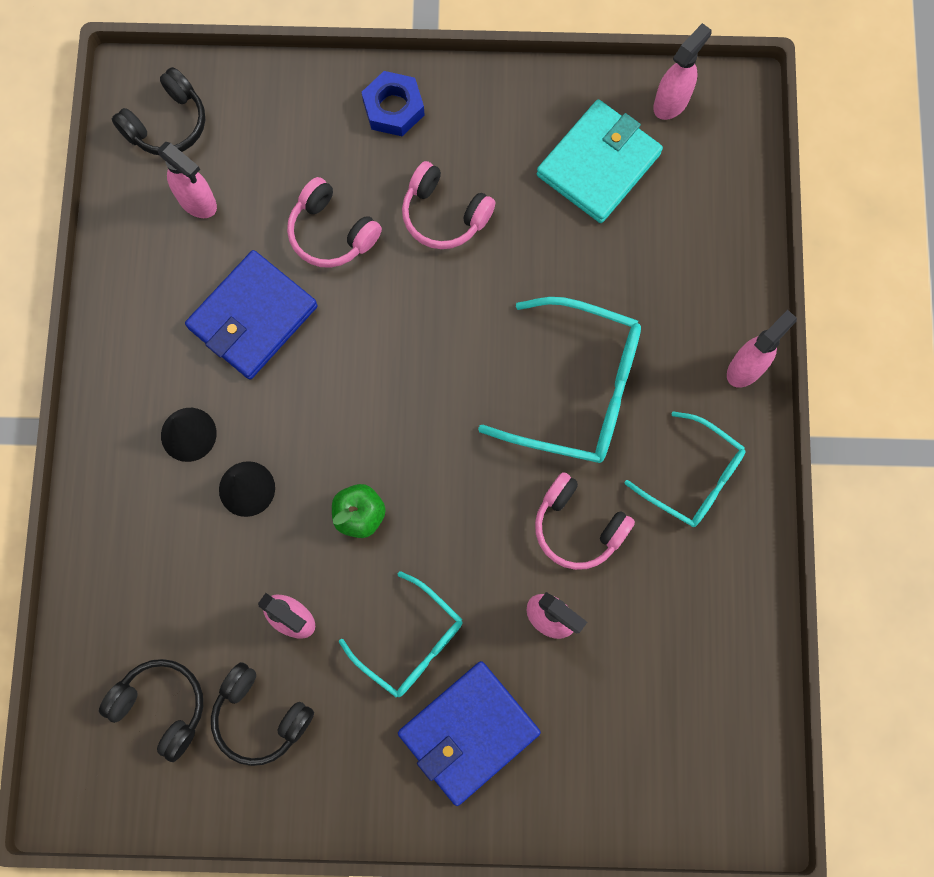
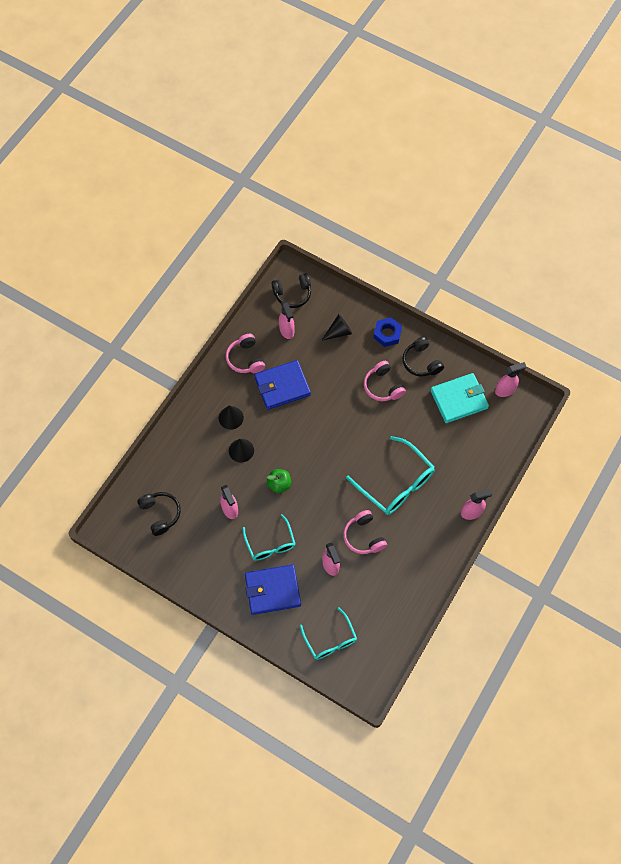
camera: 30 degrees right, 10 degrees down
(260, 716) = (196, 538): black headphones -> black headphones (421, 362)
(299, 152) = (339, 332): none -> black cone
(332, 232) = (333, 370): pink headphones -> pink headphones (245, 359)
(693, 477) = (423, 543): turquoise glasses -> turquoise glasses (330, 640)

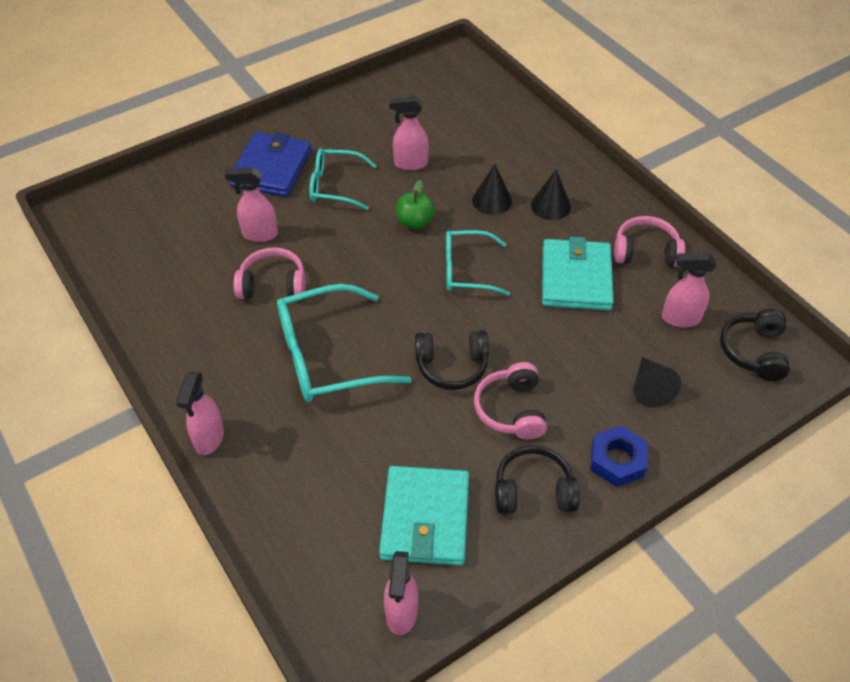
camera: 115 degrees right, 15 degrees down
(160, 514) = (445, 103): black headphones -> black headphones (452, 366)
(282, 386) = (576, 278): blue wallet -> turquoise wallet
(330, 640) = (163, 199): turquoise glasses -> turquoise glasses (466, 270)
(383, 386) = (511, 409): pink headphones -> pink headphones turned 90 degrees counterclockwise

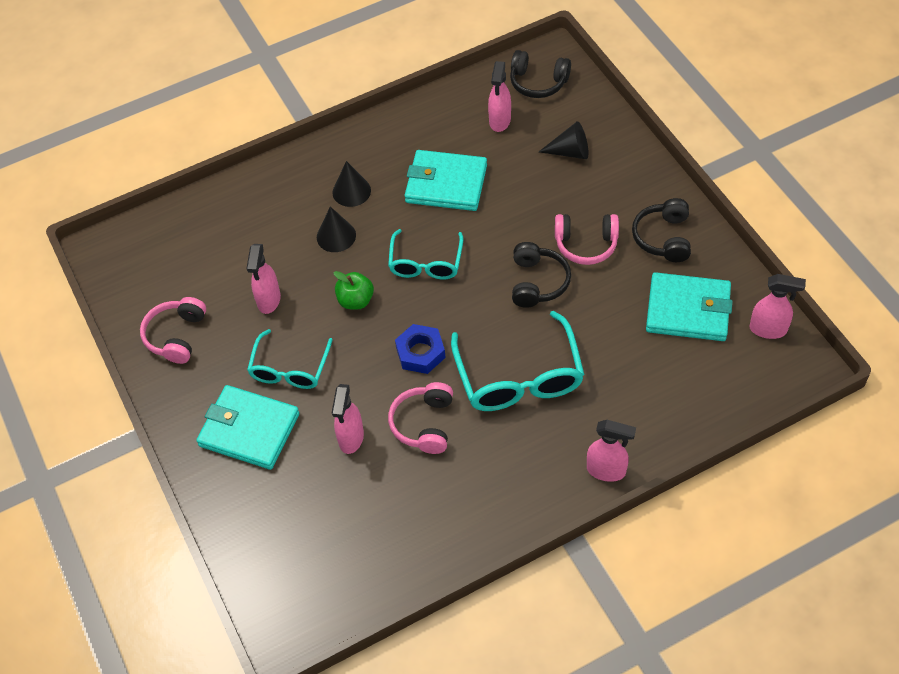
camera: 80 degrees left, 5 degrees up
(271, 168) = (249, 430): blue wallet -> turquoise wallet
(617, 460) = (637, 182): blue nut -> blue nut (420, 353)
(645, 252) = (421, 131): pink headphones -> pink headphones (176, 336)

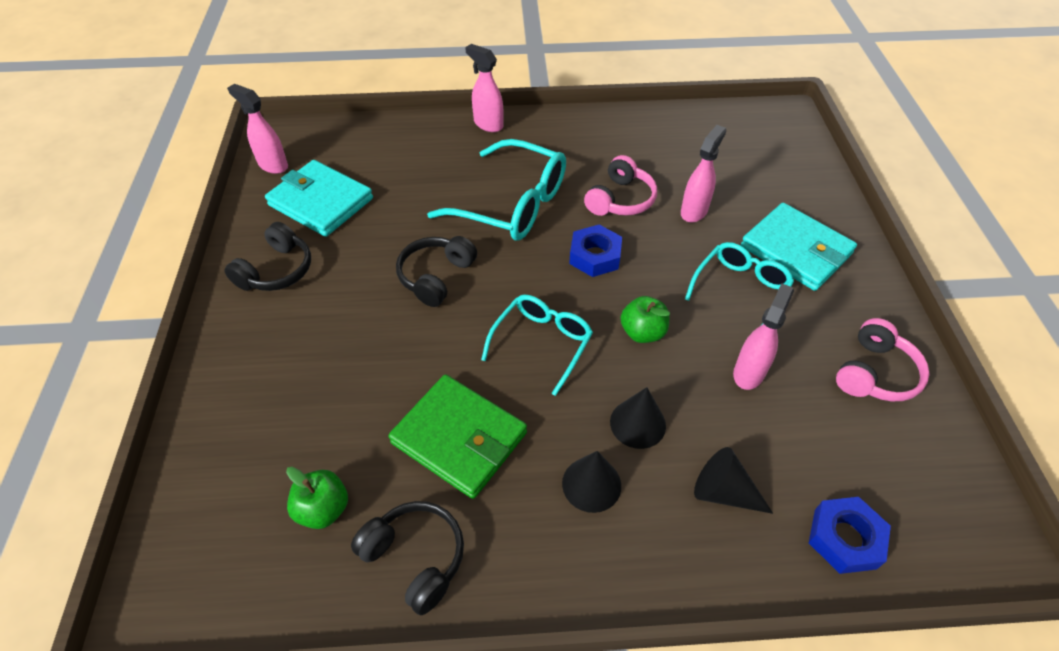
camera: 160 degrees left, 5 degrees down
(193, 220) = (844, 538): none -> blue nut
(446, 184) = (459, 438): turquoise wallet -> green wallet
(500, 121) = (323, 509): pink spray bottle -> green apple
(519, 377) = (512, 204): turquoise glasses -> turquoise glasses turned 105 degrees clockwise
(538, 82) = (217, 557): black headphones -> black headphones (415, 558)
(570, 152) = (276, 415): black cone -> black cone (723, 492)
(586, 244) = (357, 295): pink headphones -> none

